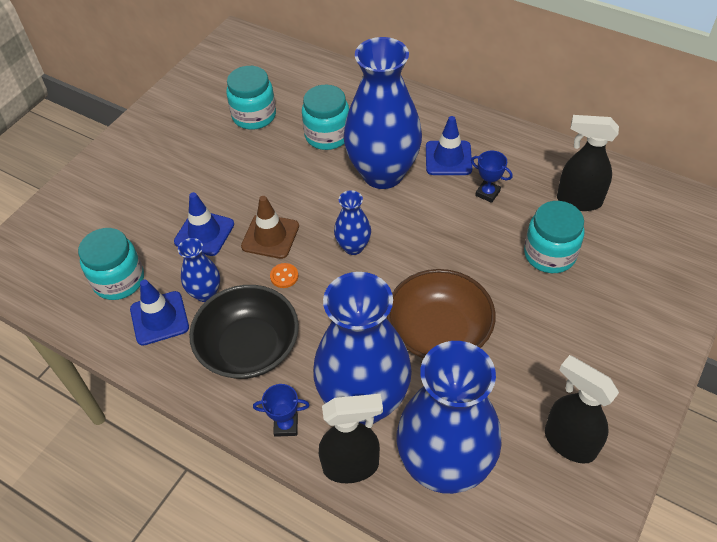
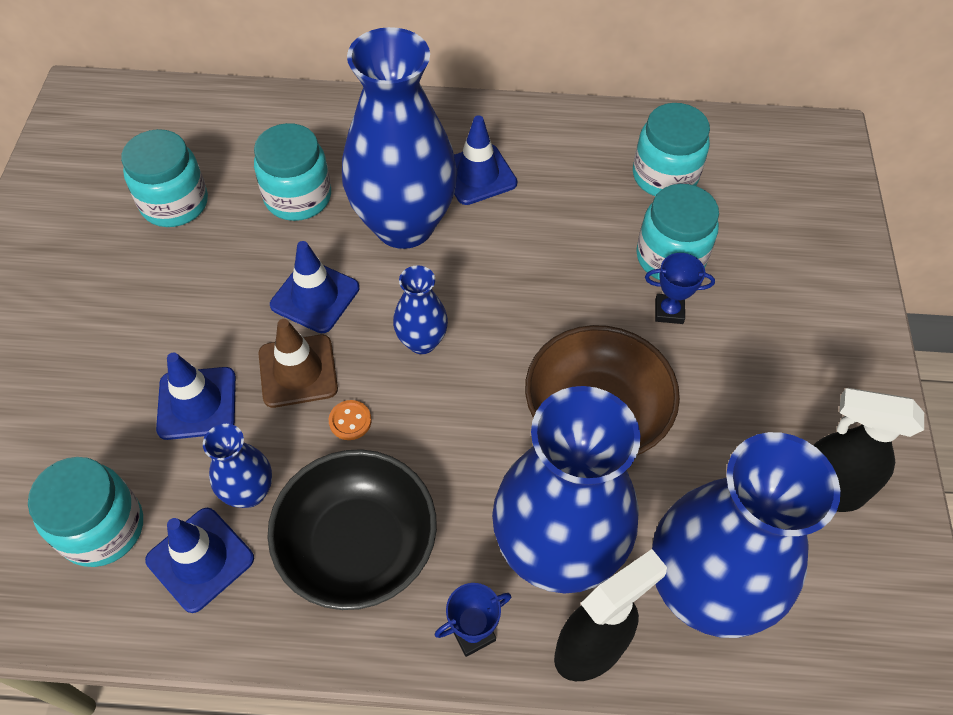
camera: 30 degrees left, 5 degrees up
(304, 197) = (315, 296): none -> blue traffic cone
(487, 193) = (552, 204): blue trophy -> blue trophy (669, 311)
(578, 201) = (664, 176): black spray bottle -> turquoise jar

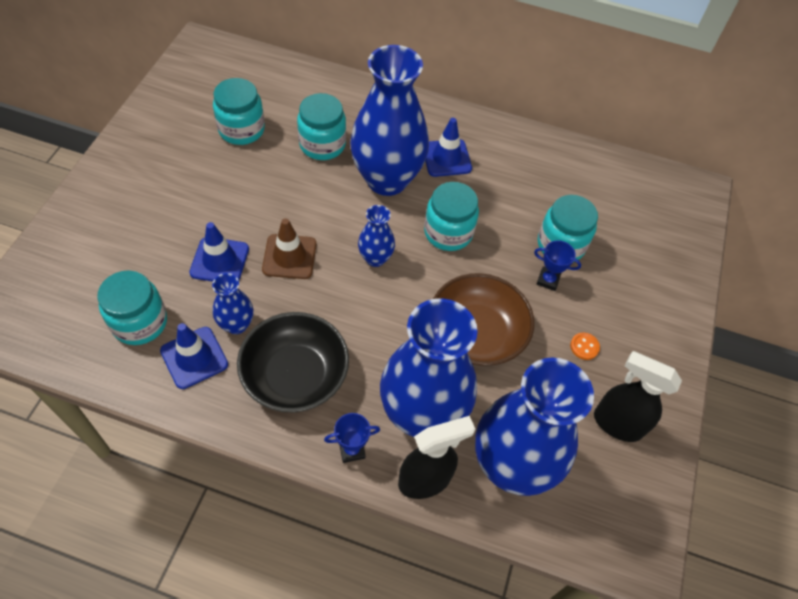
camera: 10 degrees right, 0 degrees up
(315, 296) = (314, 212): blue traffic cone -> none
(350, 421) = (313, 297): orange button -> orange button (584, 347)
(664, 176) = (575, 189): turquoise jar -> turquoise jar (448, 232)

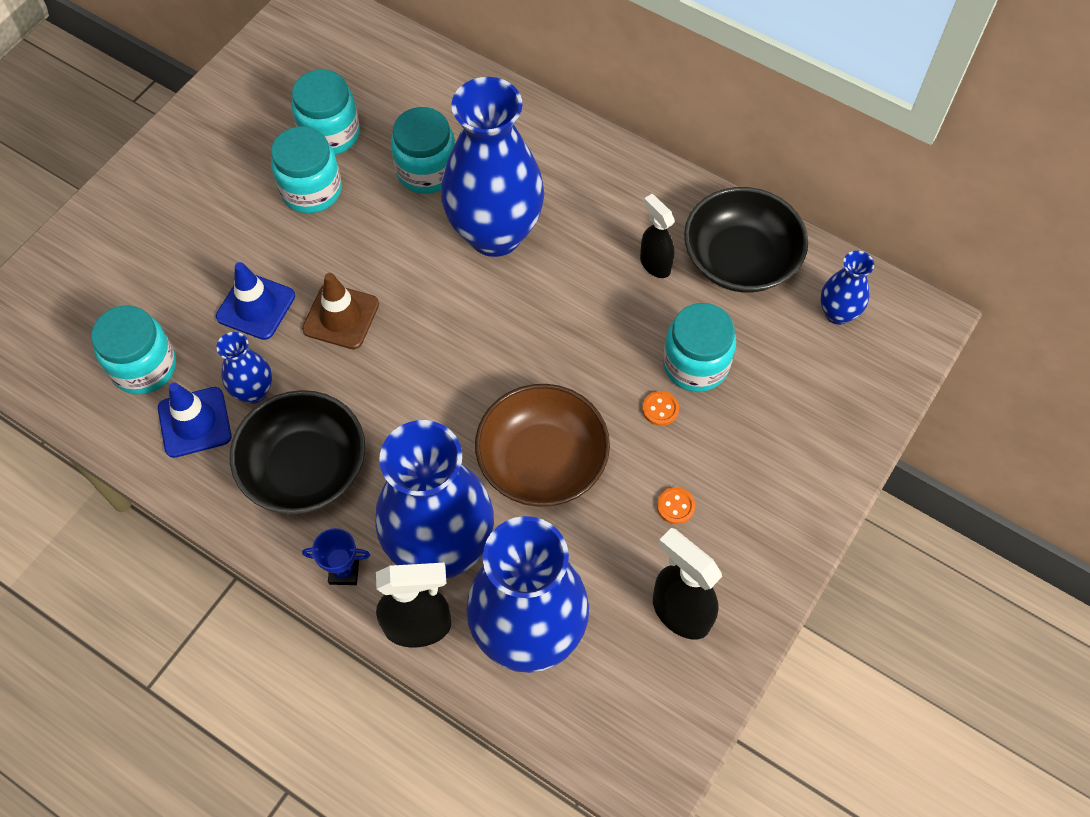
camera: 20 degrees right, 5 degrees up
(375, 258) = (446, 338): blue vase -> blue vase (837, 313)
(446, 158) = (584, 216): blue traffic cone -> none
(448, 232) = (551, 320): turquoise jar -> turquoise jar (311, 190)
(507, 182) = (654, 264): none -> black spray bottle
(548, 280) = (660, 409): blue trophy -> orange button
(564, 169) = (740, 259): none -> black bowl

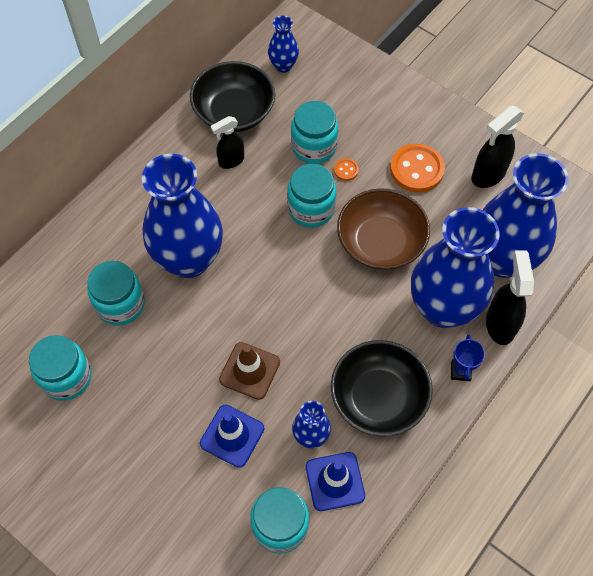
camera: 85 degrees left, 0 degrees up
(311, 190) = (123, 392): turquoise jar -> turquoise jar (311, 209)
(675, 506) = (416, 169): orange button -> orange button, size x2.19

